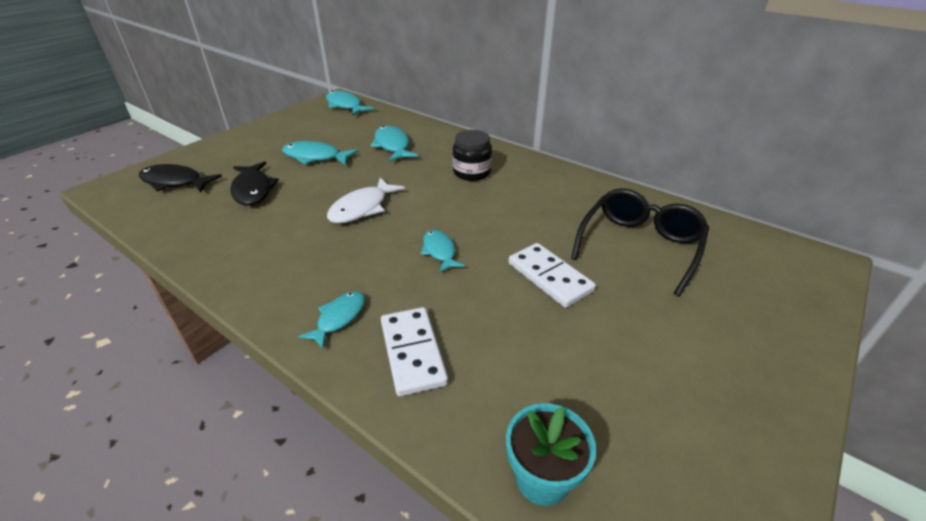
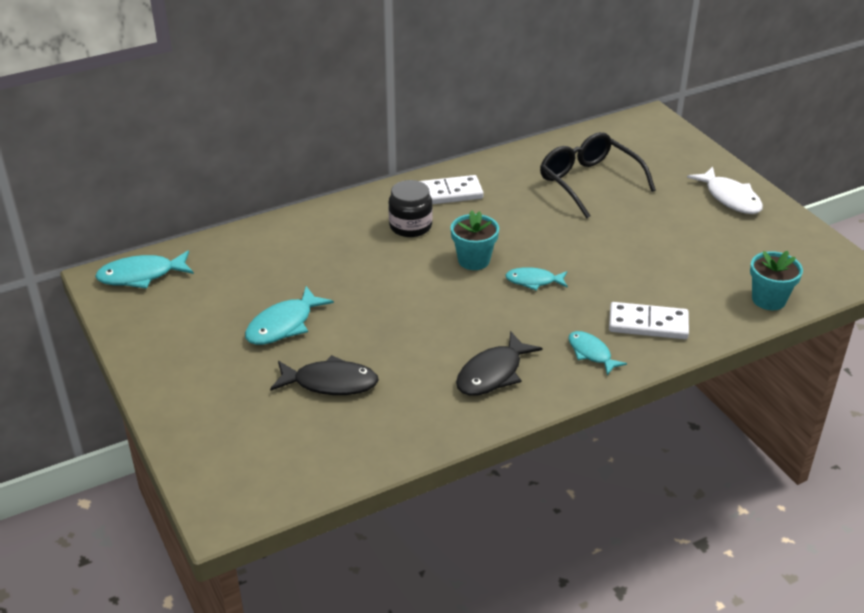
camera: 65 degrees left, 0 degrees up
(175, 182) = (257, 448): black fish -> black fish (493, 373)
(362, 208) = (429, 310): white fish -> white fish (730, 198)
(392, 146) = (303, 262): turquoise fish -> none
(448, 212) = (473, 260): none -> turquoise flower pot
(549, 277) = (601, 237): white domino -> white domino (447, 193)

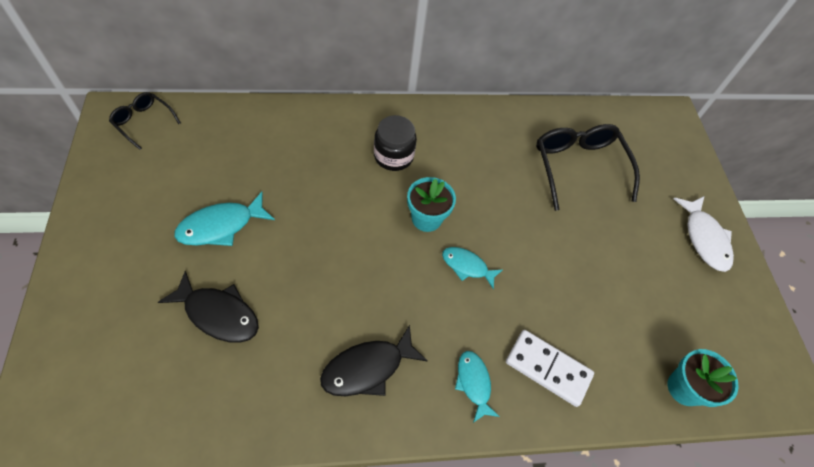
camera: 15 degrees right, 20 degrees up
(141, 275) = (143, 122): turquoise fish -> black glasses
(447, 193) = (445, 131): white domino -> none

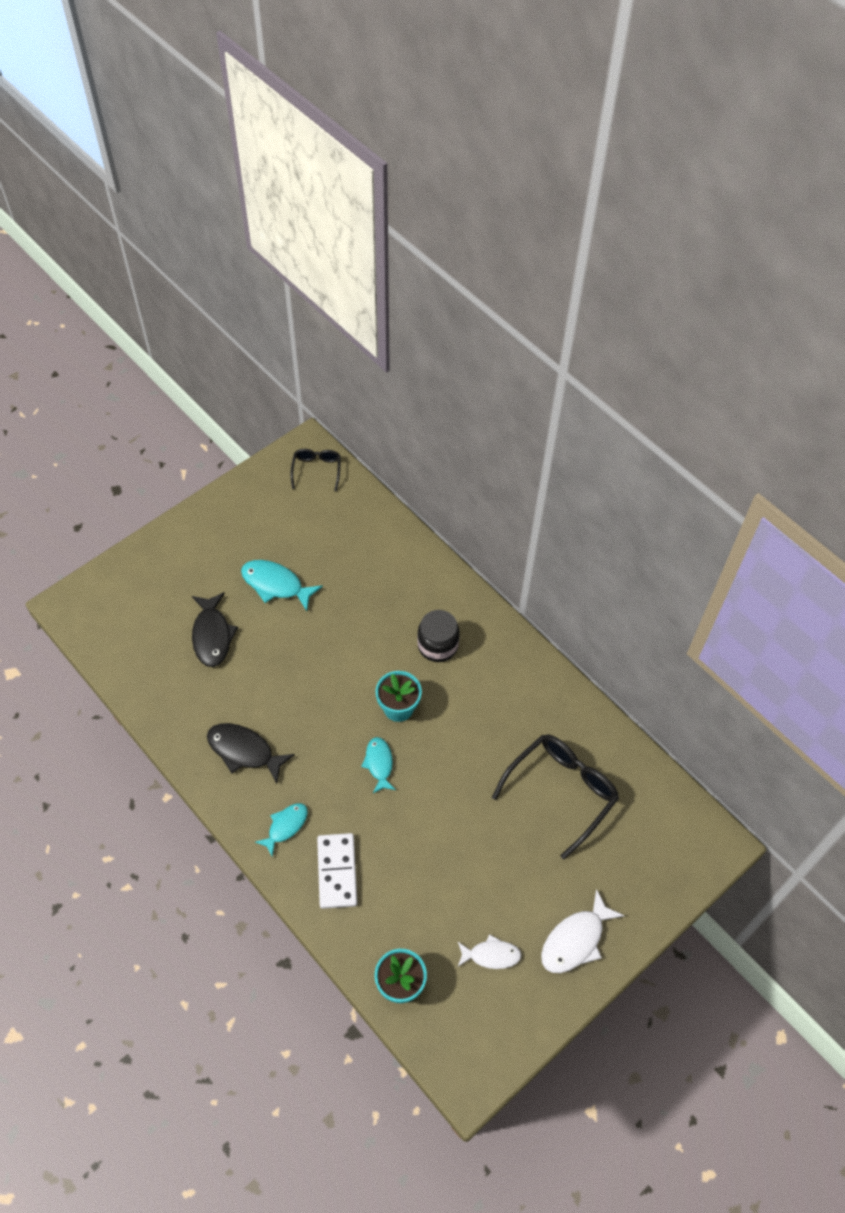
camera: 60 degrees right, 0 degrees up
(689, 301) = (491, 955): none -> white fish

